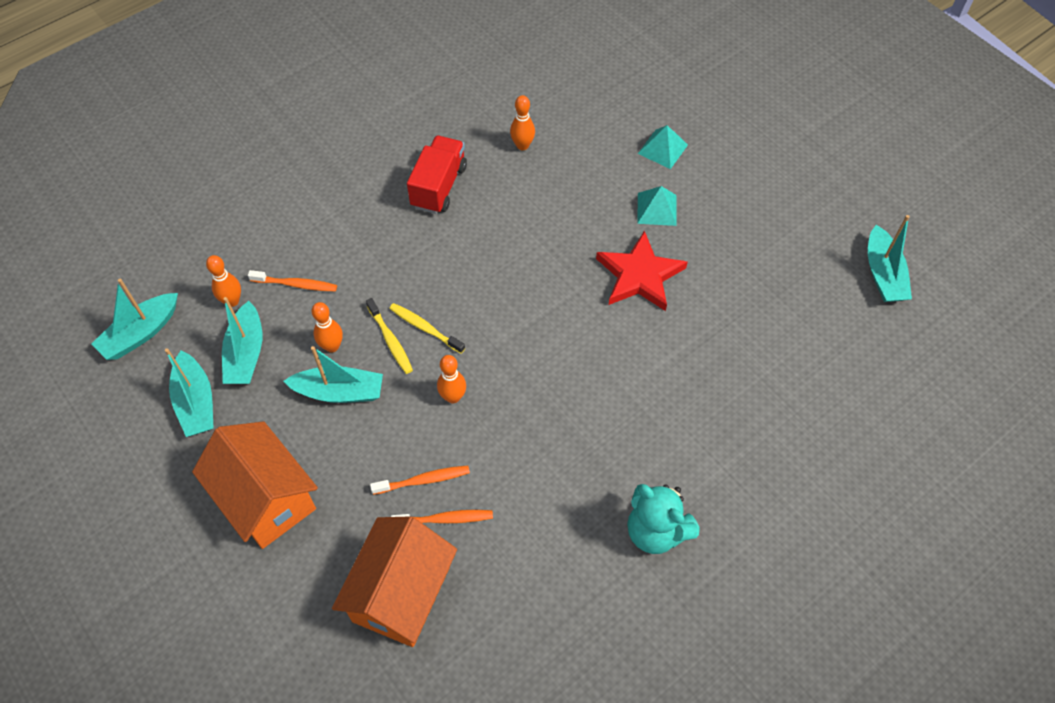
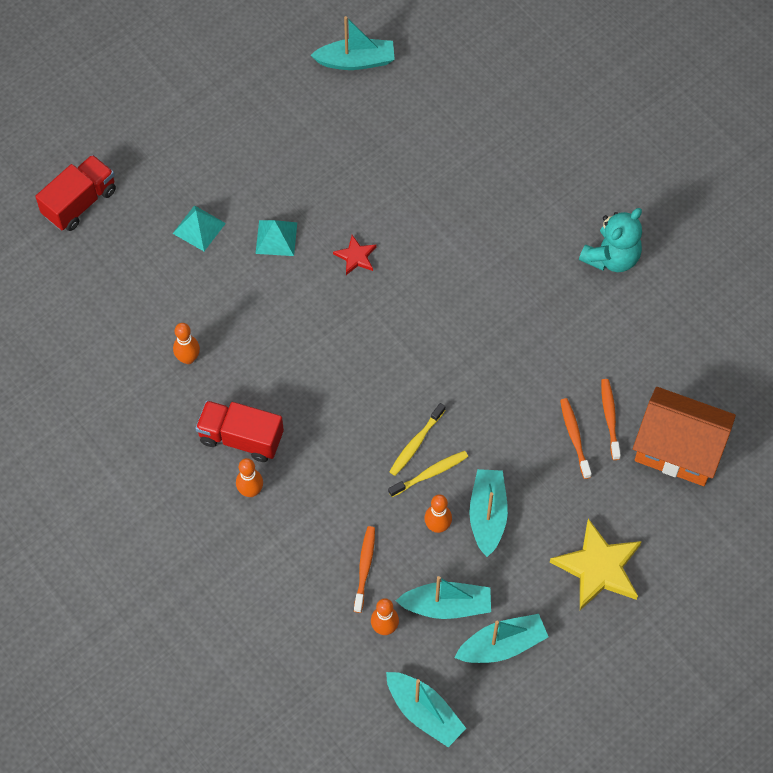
camera: 90 degrees left, 5 degrees up
(266, 499) = (598, 568): orange house -> yellow star
(453, 397) = (490, 416): orange bowling pin -> orange bowling pin (251, 491)
(639, 275) = (356, 256): red star -> red star, size x0.51
(682, 64) = (80, 202): none -> red truck

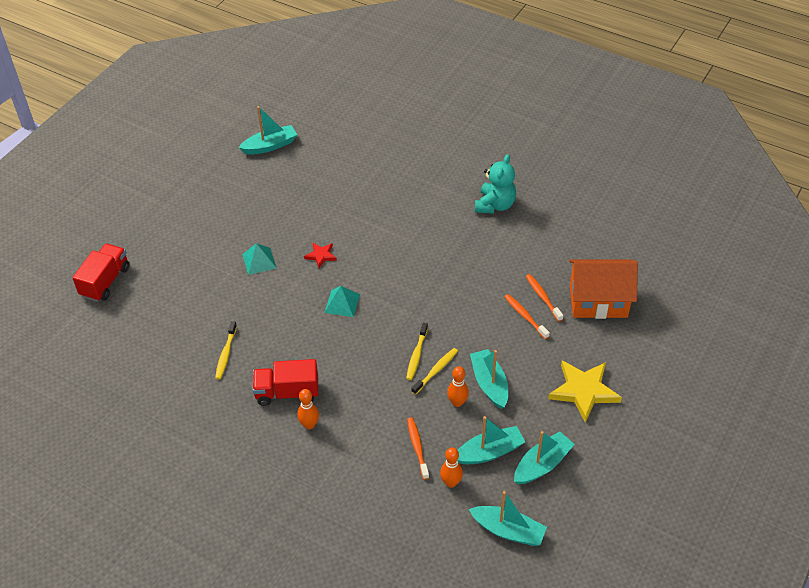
camera: 20 degrees left, 15 degrees down
(188, 358) = (226, 354): orange bowling pin -> yellow toothbrush
(199, 228) = (200, 271): turquoise pyramid -> turquoise pyramid (342, 303)

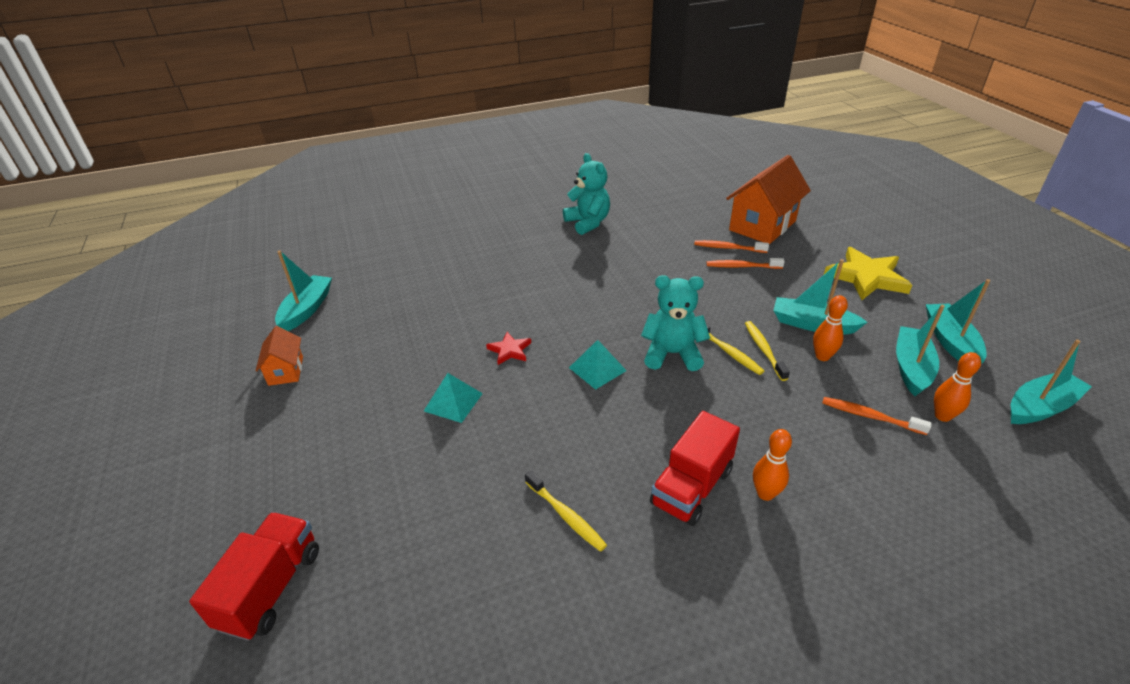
camera: 50 degrees left, 10 degrees down
(105, 281) = (271, 588): red truck -> red truck turned 45 degrees clockwise
(219, 179) = (286, 371): none -> orange house
(389, 329) = (672, 354): none -> turquoise teddy bear

